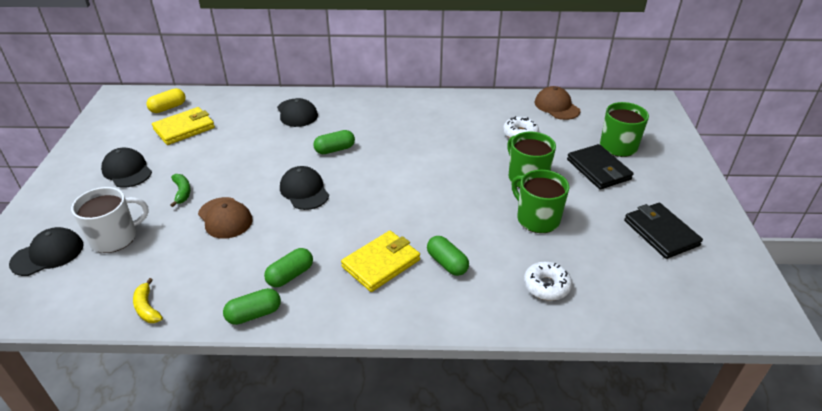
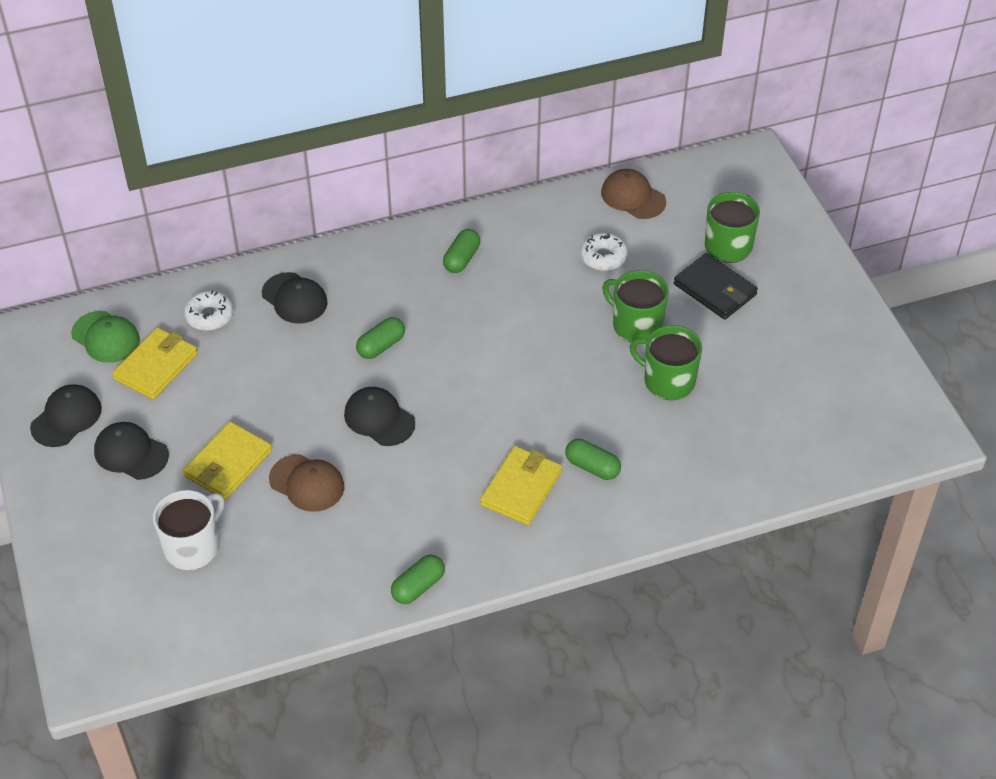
camera: 20 degrees left, 10 degrees up
(48, 254) = (129, 591): black cap -> black cap (66, 418)
(147, 308) = (297, 615): yellow banana -> none
(168, 108) = (106, 337): yellow capsule -> green cap
(182, 192) = (228, 464): green banana -> yellow wallet
(290, 275) = (429, 532): green capsule -> green capsule (461, 259)
(546, 286) = (706, 463): white donut -> white donut (209, 316)
(660, 233) = (805, 362): black wallet -> none

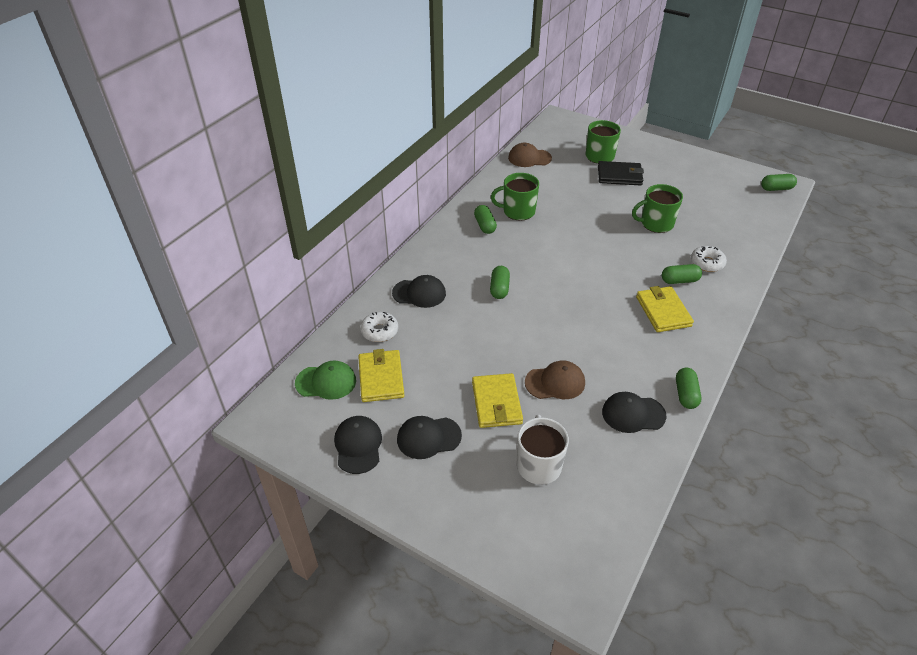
camera: 40 degrees left, 5 degrees down
(379, 418) = (547, 324): black cap -> black cap (633, 414)
(603, 257) = (552, 189): white donut -> white donut (707, 263)
(636, 325) = (608, 208): green mug -> green mug (518, 211)
(905, 434) = (776, 189): none -> green capsule

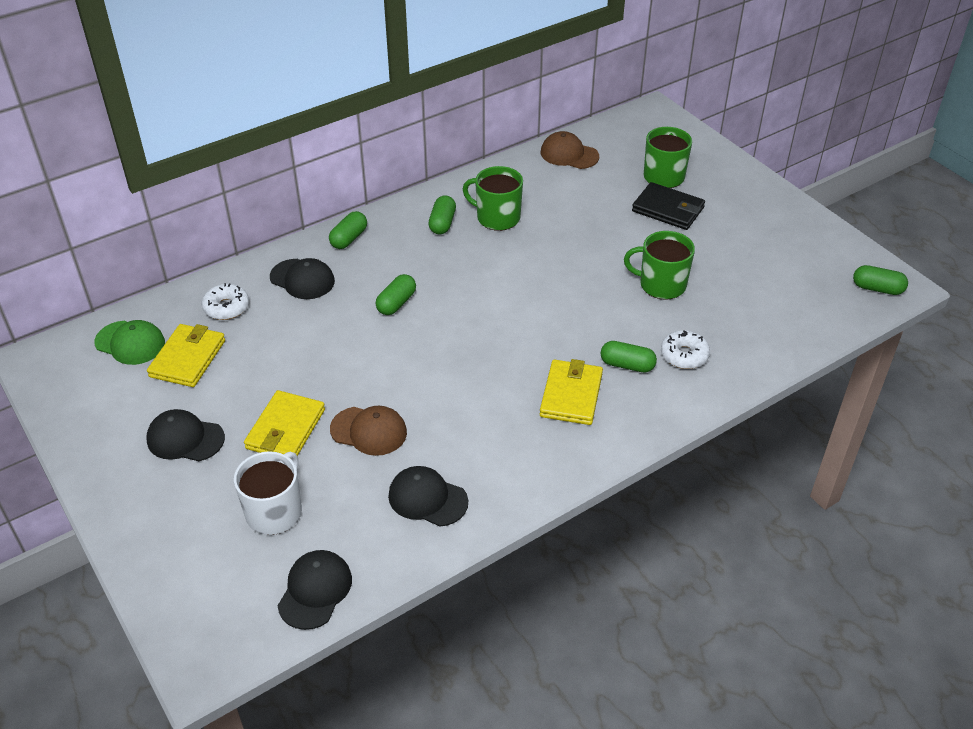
camera: 25 degrees right, 0 degrees up
(358, 445) = (110, 420): black cap -> black cap (315, 591)
(686, 394) = (510, 501): green capsule -> green capsule (349, 238)

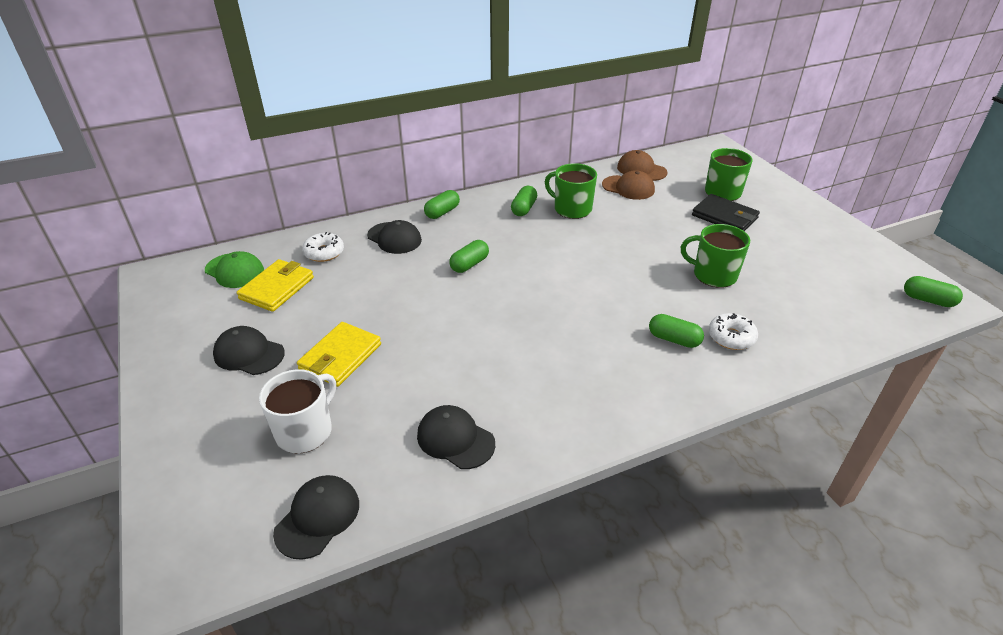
camera: 10 degrees right, 5 degrees down
(369, 431) = (416, 368): brown cap -> brown cap (628, 188)
(571, 395) = (615, 360): yellow wallet -> none

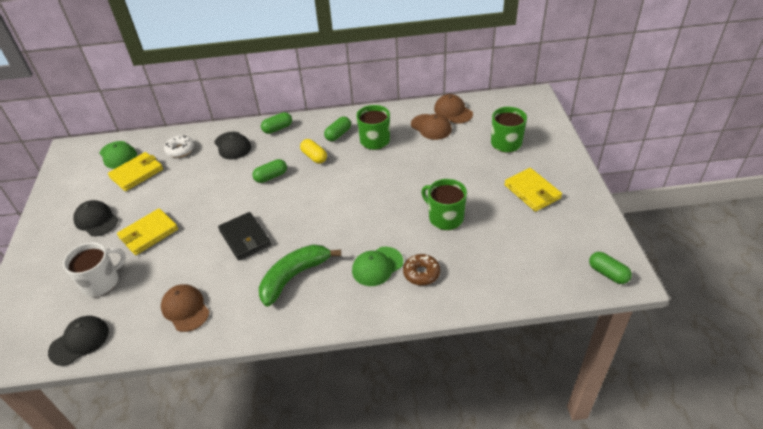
camera: 20 degrees right, 5 degrees up
(455, 439) = (185, 309): black cap -> brown cap
(510, 235) = (314, 157): none -> yellow capsule
(578, 371) = (294, 277): none -> green banana
(674, 339) = (377, 266): green capsule -> green cap
(724, 217) = (491, 166): black wallet -> black wallet (245, 238)
(731, 337) = (421, 273): white donut -> brown donut
(787, 234) = (532, 192): none -> yellow wallet

